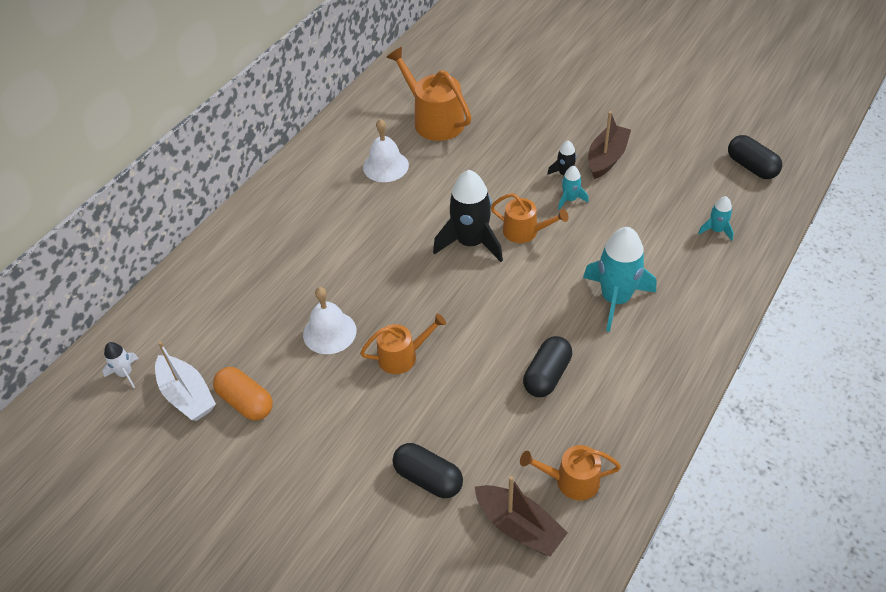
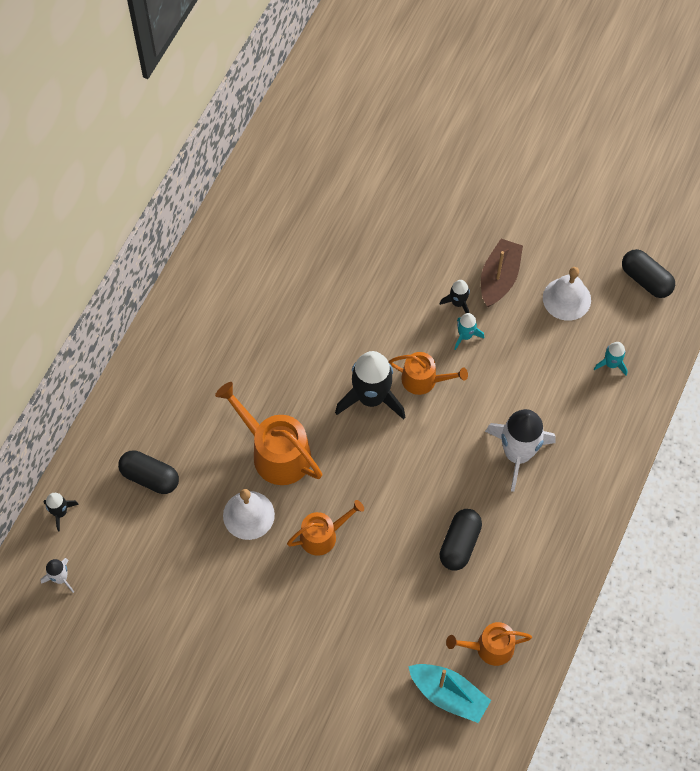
camera: 10 degrees left, 15 degrees up
(143, 316) = (60, 512): none -> black rocket
(187, 395) = (127, 596): white boat -> none
(246, 402) = (184, 598): orange capsule -> none
(385, 166) = (269, 305): white bell -> white bell (566, 299)
(428, 478) = (365, 658): black capsule -> black capsule (150, 477)
(434, 120) = (312, 237): orange watering can -> orange watering can (275, 452)
(519, 527) = (448, 695): brown boat -> turquoise boat
(615, 299) = (517, 454): turquoise rocket -> white rocket

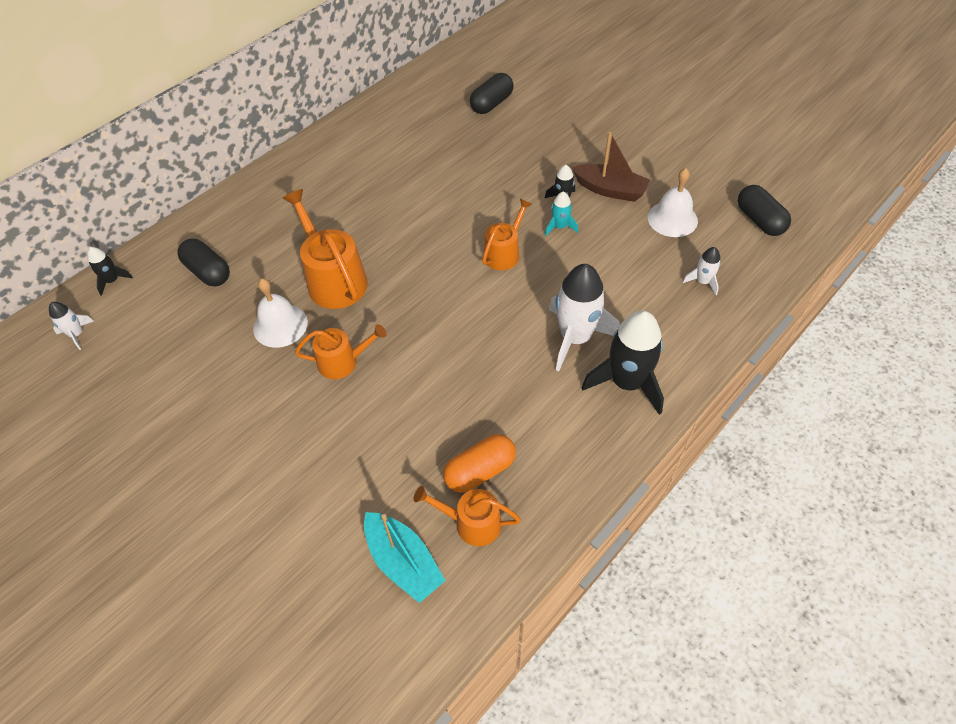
camera: 20 degrees right, 10 degrees down
(371, 397) = (446, 256): black rocket -> black rocket (627, 382)
(423, 380) = (504, 253): orange watering can -> orange watering can turned 90 degrees counterclockwise
(459, 544) = (481, 406): black capsule -> black capsule (492, 104)
(480, 602) = (480, 471): none -> orange capsule
(499, 278) = (610, 190): brown boat -> brown boat turned 75 degrees clockwise
(611, 364) = (702, 282): turquoise rocket -> white rocket

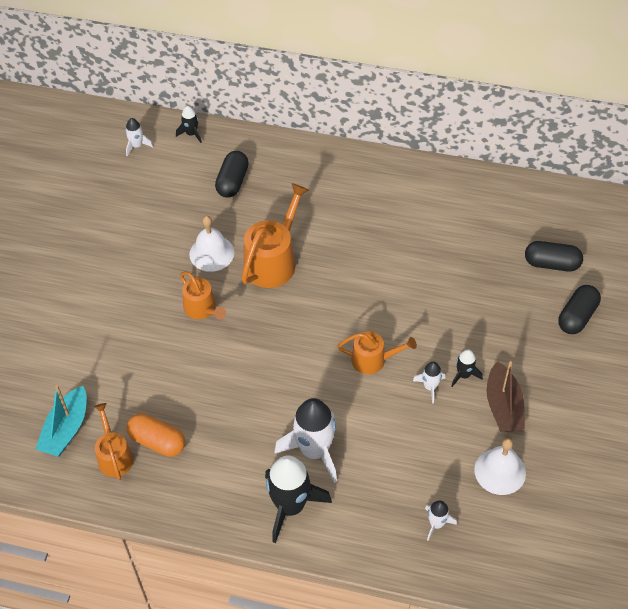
camera: 60 degrees right, 0 degrees up
(559, 227) = (430, 387): turquoise rocket -> white rocket
(759, 220) = (548, 546): black capsule -> black capsule (577, 316)

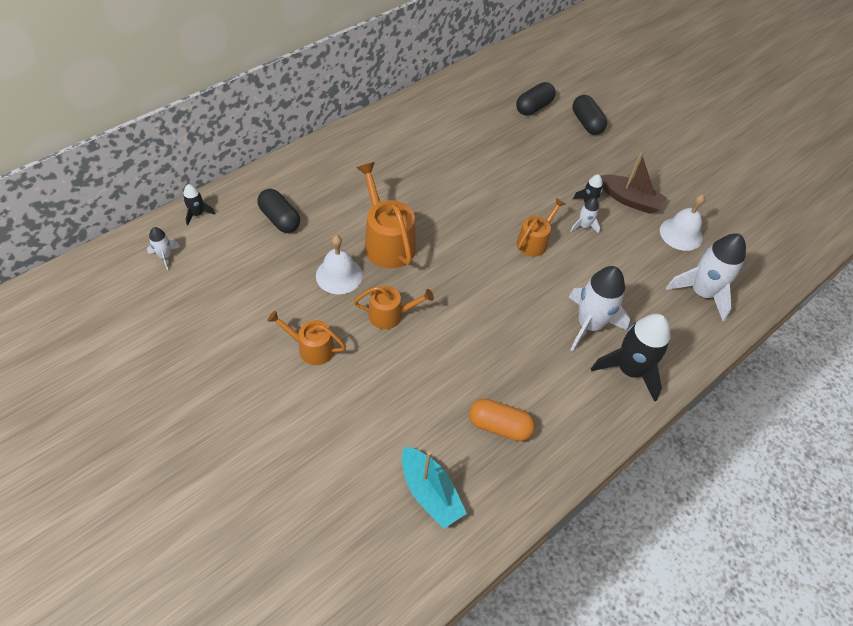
camera: 60 degrees left, 0 degrees up
(114, 456) = (489, 469): orange watering can -> orange watering can (312, 348)
(157, 441) = (499, 426): orange capsule -> orange capsule turned 45 degrees clockwise
(436, 524) = (701, 293): white rocket -> white rocket, size x2.08

